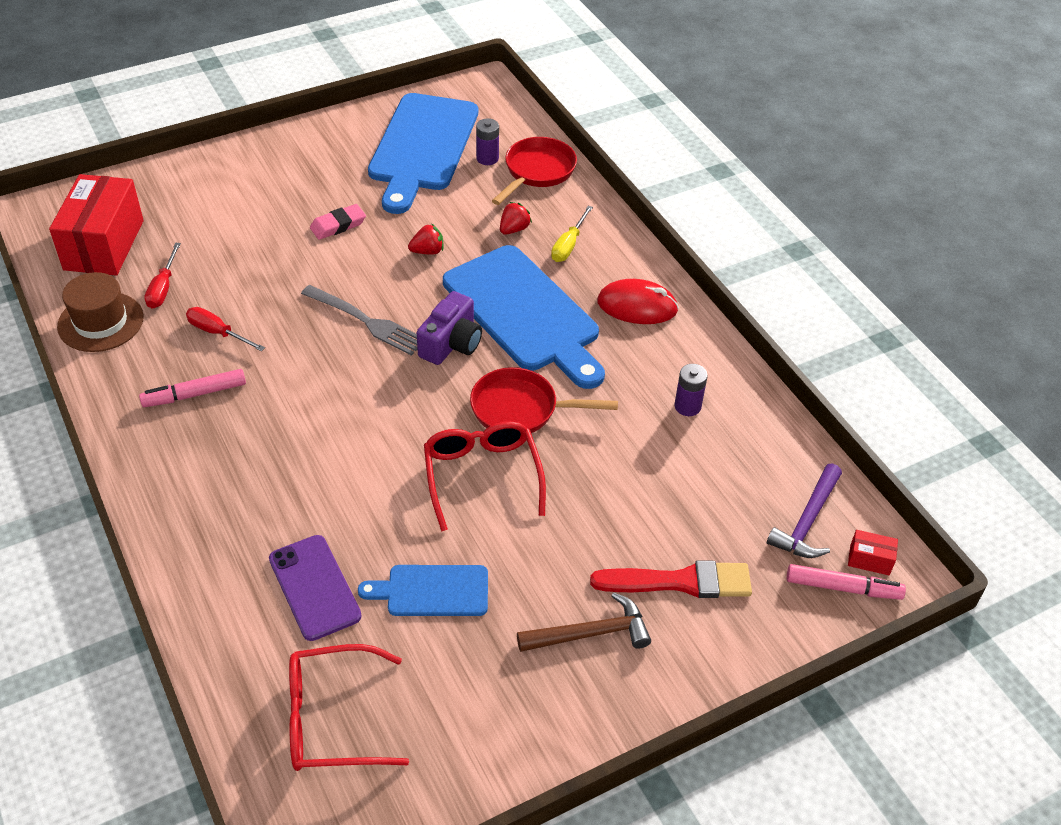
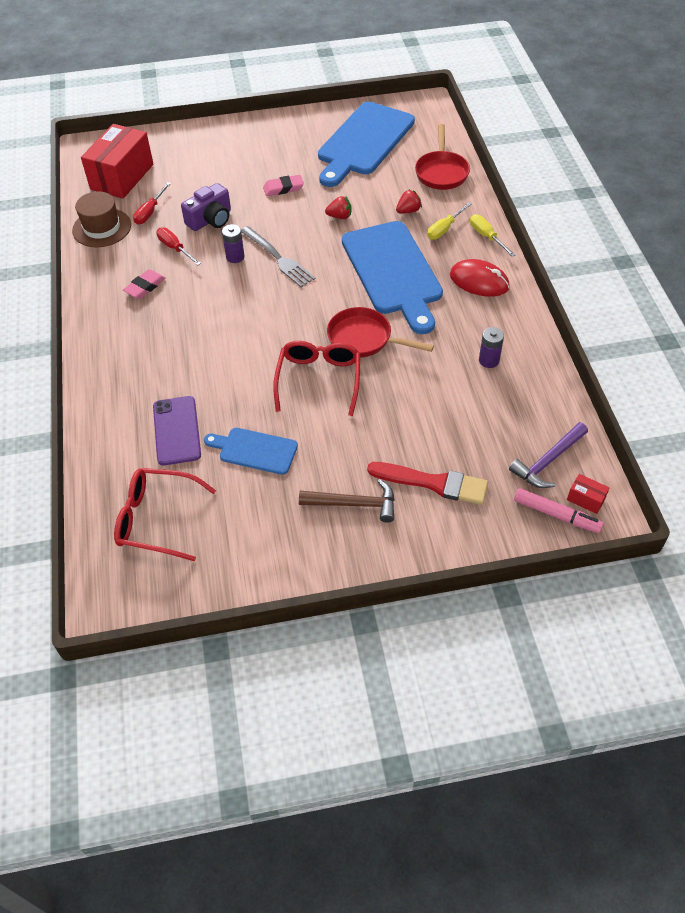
camera: 20 degrees right, 5 degrees up
(194, 394) = (145, 287): pink marker -> pink eraser
(451, 343) = (332, 284): purple camera -> purple camera (210, 220)
(487, 158) = (408, 157): purple battery -> purple battery (235, 257)
(537, 172) = (441, 172): red pan -> red pan turned 135 degrees clockwise
(625, 246) = (486, 237): none -> yellow screwdriver

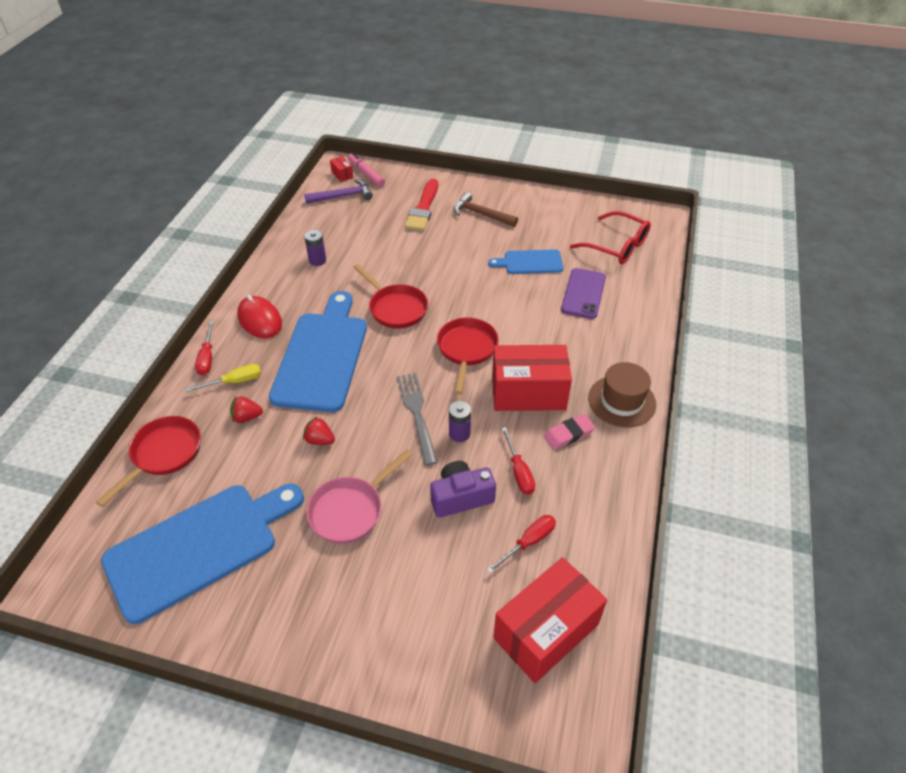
camera: 155 degrees left, 5 degrees down
(102, 228) = (597, 541): brown hat -> brown hat (621, 401)
(193, 307) = (528, 393): none -> red box
(255, 450) = (530, 262): blue cutting board -> blue cutting board turned 135 degrees clockwise
(268, 323) = (466, 350): none -> red pan
(283, 188) = (350, 510): pink eraser -> pink pan
(319, 380) = (454, 291): red glasses -> none
(433, 483) = (423, 208): red brush -> red brush turned 120 degrees counterclockwise
(486, 237) = (207, 358): yellow screwdriver -> red screwdriver

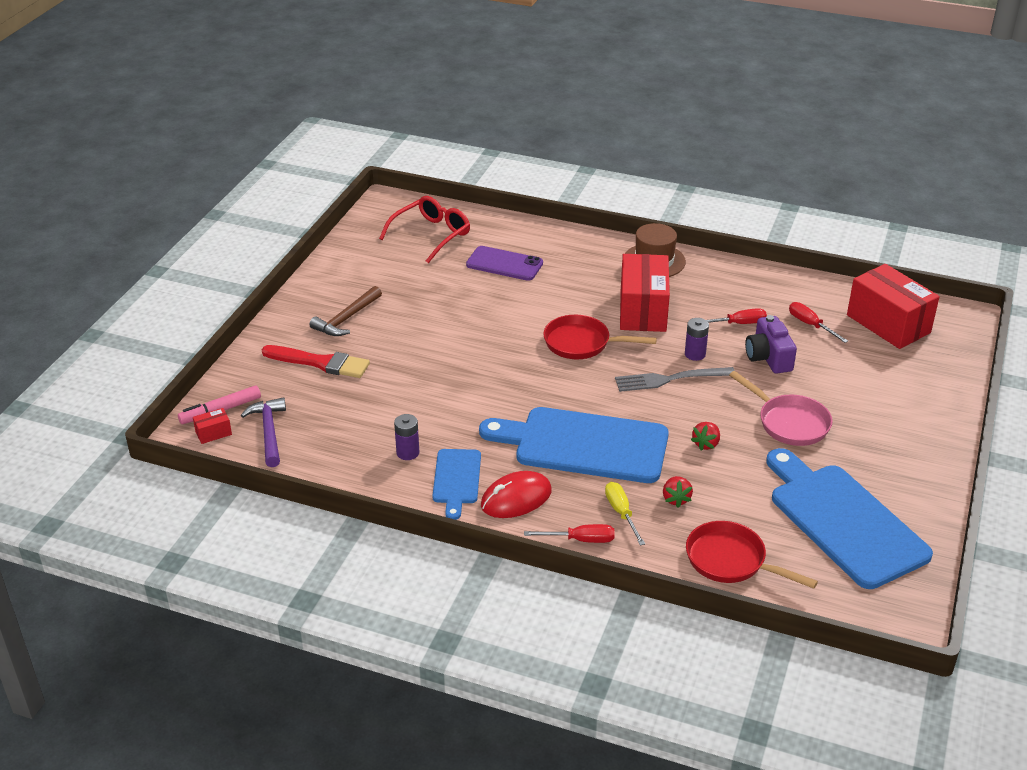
camera: 85 degrees left, 10 degrees down
(395, 308) = (509, 390): red pan -> none
(530, 262) = (446, 292): blue cutting board -> blue cutting board (456, 479)
(568, 434) = (693, 293): pink eraser -> none

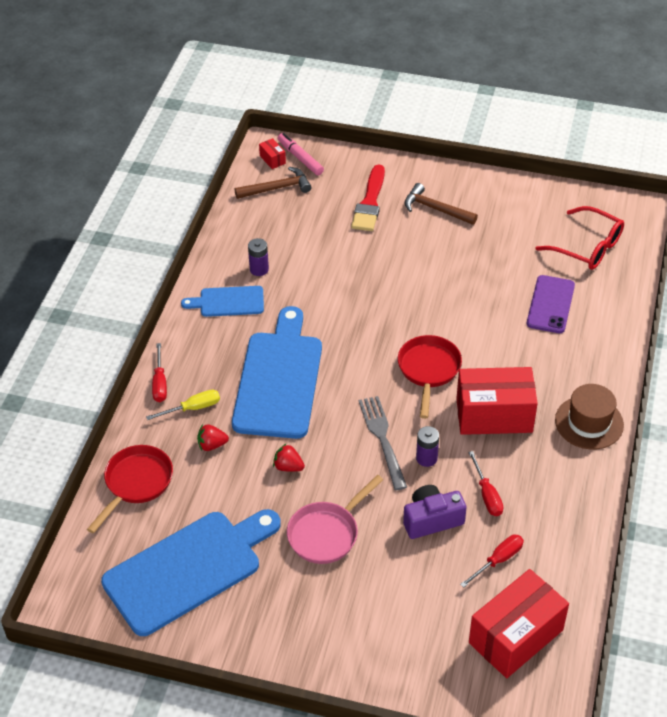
camera: 85 degrees right, 10 degrees up
(269, 432) = (277, 188): purple hammer -> brown hammer
(516, 498) = (207, 340): red mouse -> none

